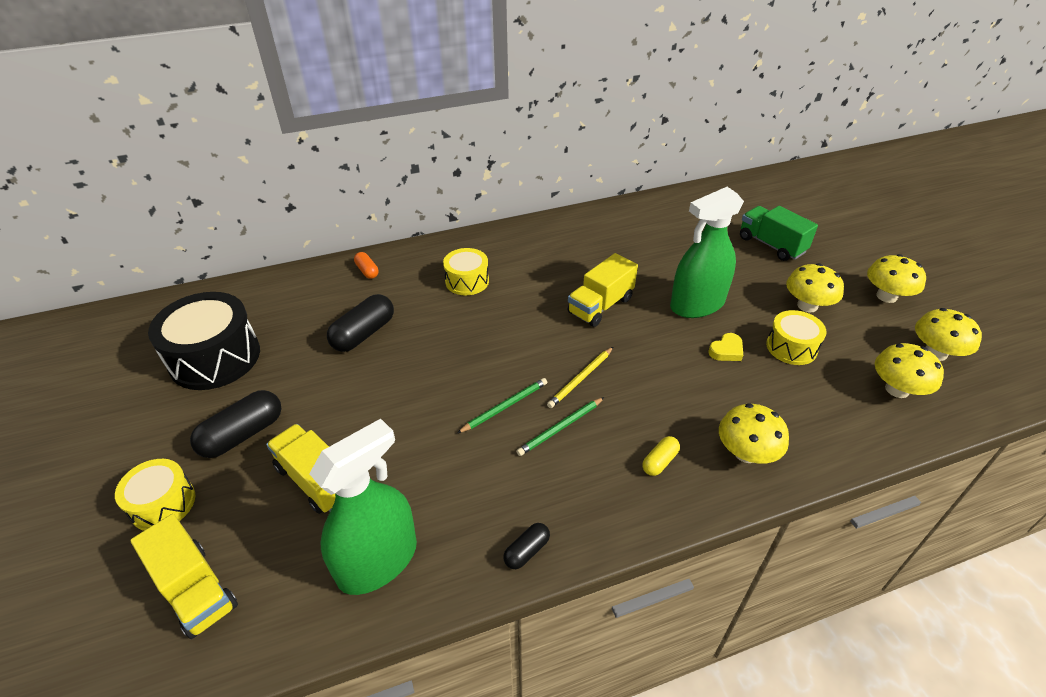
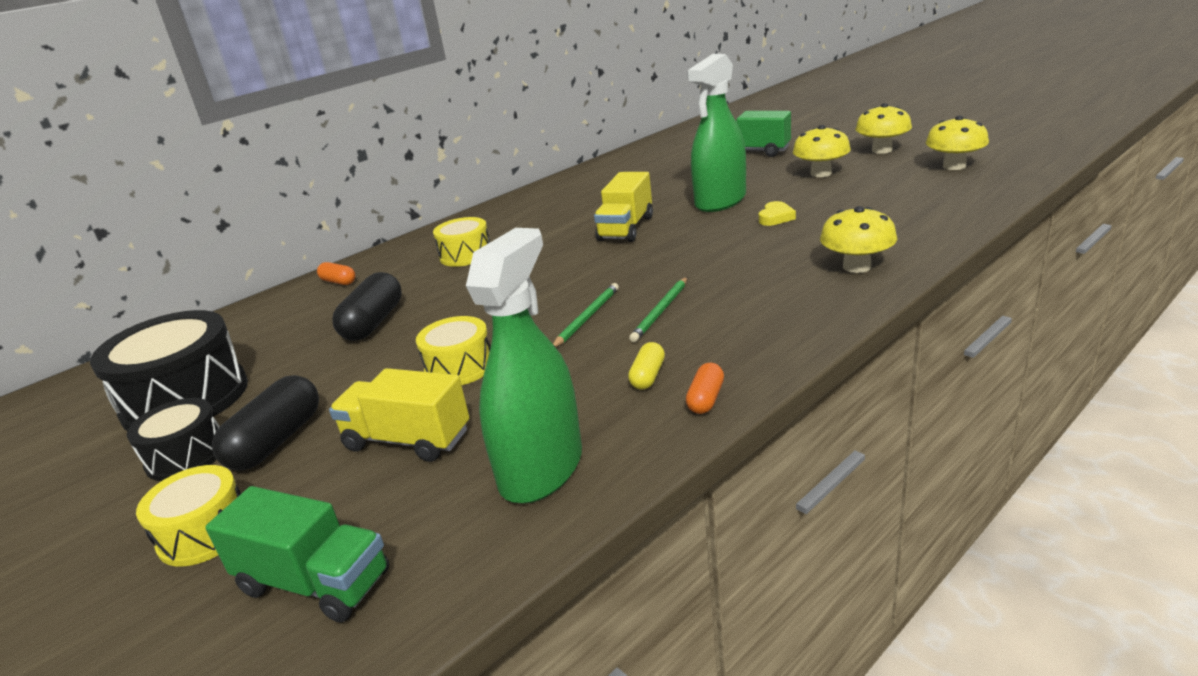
camera: 20 degrees left, 15 degrees down
(188, 419) = (186, 455): none -> black drum
(195, 590) = (314, 583): yellow truck -> green truck
(527, 551) = (706, 399): black capsule -> orange capsule
(581, 378) = (651, 276): yellow pencil -> none
(659, 461) = (782, 298): yellow capsule -> yellow capsule (648, 376)
(791, 347) = (832, 198): yellow drum -> yellow drum (459, 367)
(897, 389) = (945, 193): yellow mushroom -> none

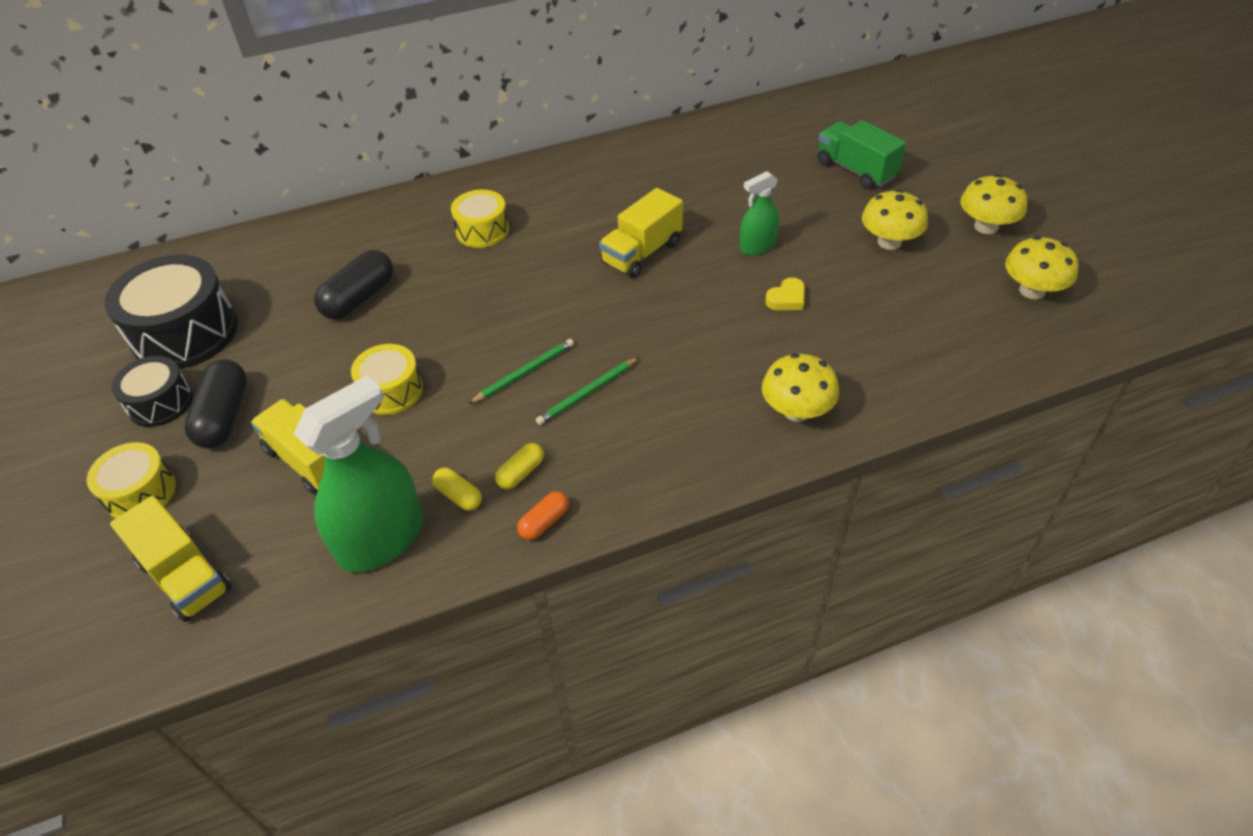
camera: 20 degrees right, 20 degrees up
(276, 441) = (224, 416): black capsule -> black capsule turned 45 degrees counterclockwise
(314, 583) = (185, 576): green truck -> yellow truck
(338, 282) = (361, 223): orange capsule -> none
(598, 411) = (459, 496): none -> yellow capsule
(720, 201) = (757, 246): green spray bottle -> green spray bottle, size x0.55

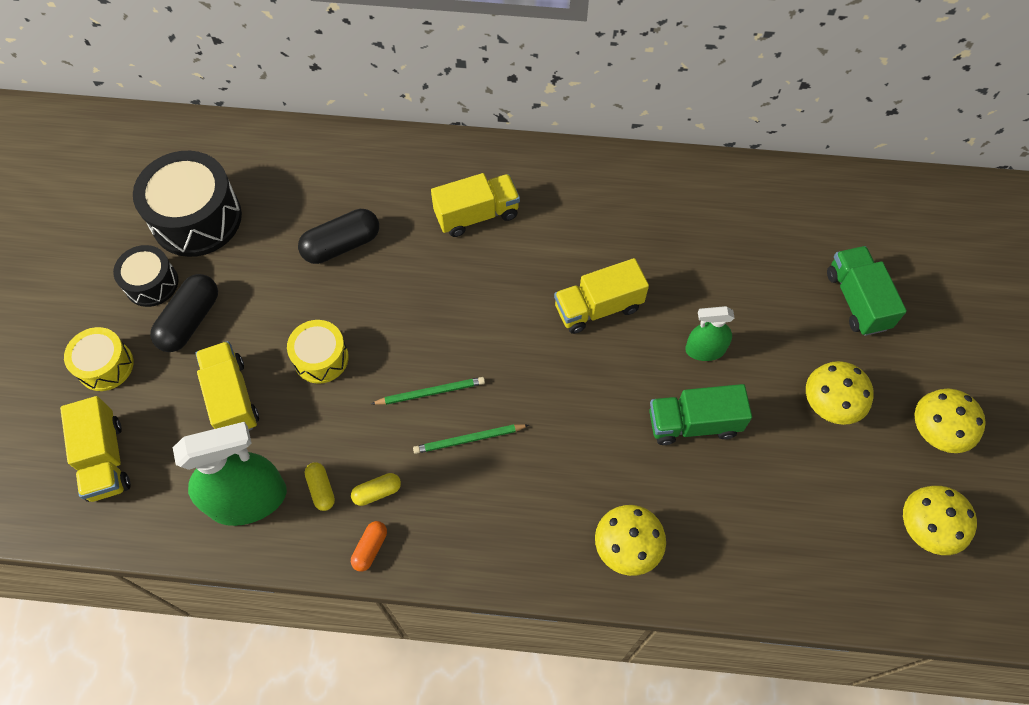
camera: 25 degrees right, 15 degrees up
(482, 230) = (477, 215): yellow drum -> yellow truck
(544, 522) = (370, 548): orange capsule -> orange capsule turned 45 degrees counterclockwise
(786, 299) = (693, 423): yellow heart -> green truck

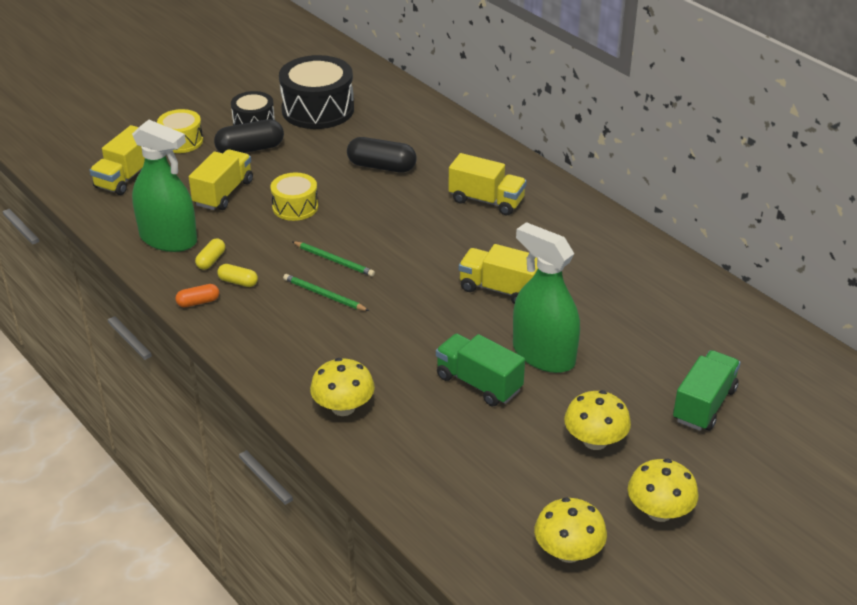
camera: 45 degrees right, 25 degrees down
(705, 350) = (543, 355): green spray bottle -> green spray bottle, size x1.81

